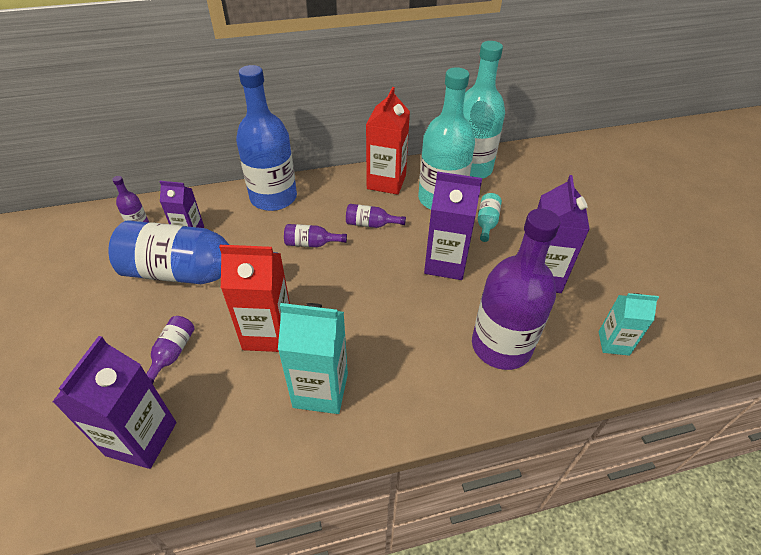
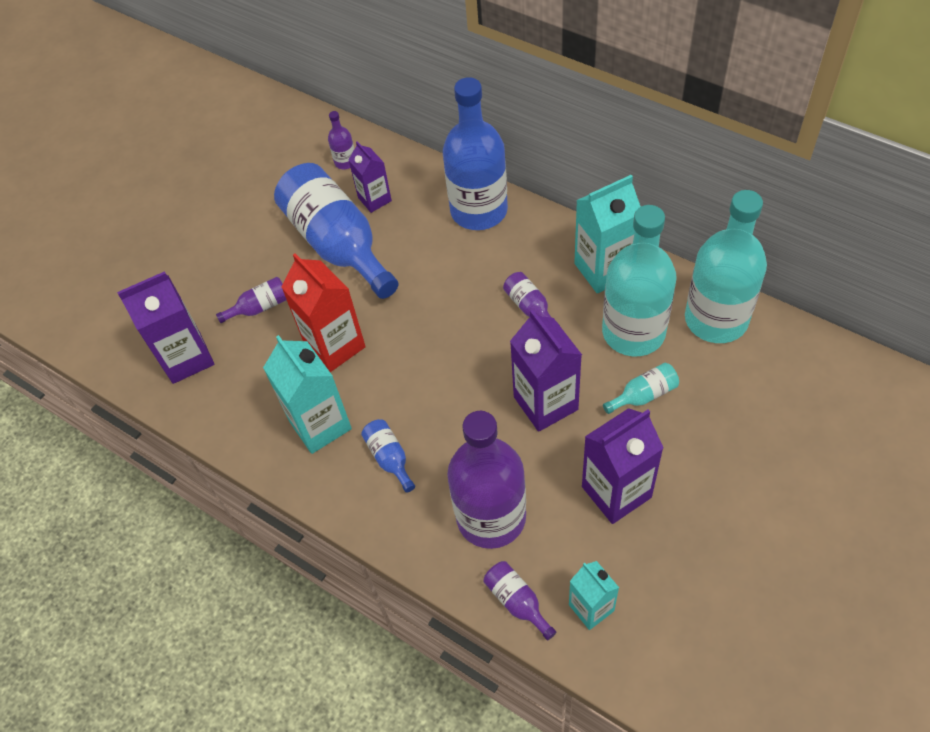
camera: 55 degrees right, 10 degrees up
(311, 243) = (456, 287): purple bottle -> purple bottle (517, 601)
(386, 182) = (604, 269): red carton -> turquoise carton
(396, 368) = (389, 458): none -> blue bottle

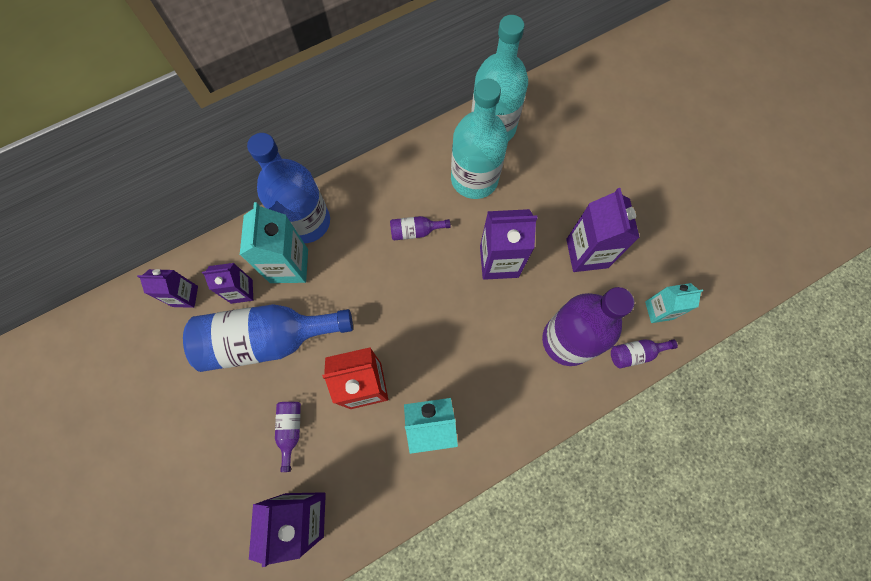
camera: 70 degrees left, 15 degrees up
(345, 162) = (185, 296): purple bottle -> purple carton
(389, 458) = (487, 388): blue bottle -> none
(604, 269) = (413, 169): turquoise carton -> turquoise carton (289, 265)
(644, 395) = (525, 199): turquoise bottle -> none

